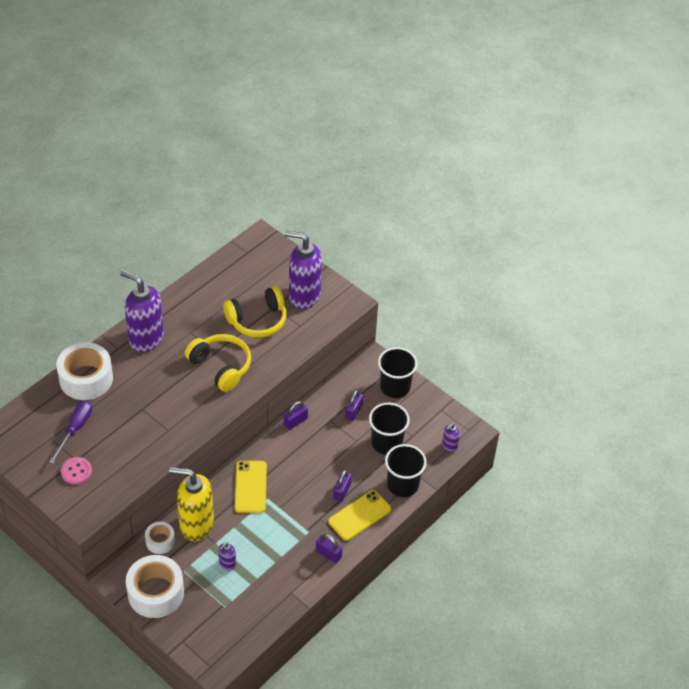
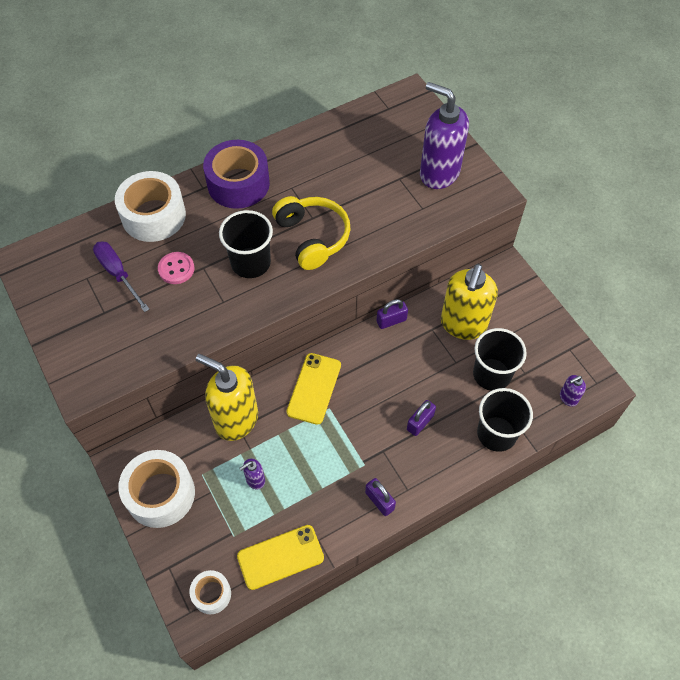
camera: 20 degrees right, 10 degrees up
(75, 429) = (118, 274): purple screwdriver -> purple screwdriver turned 75 degrees counterclockwise
(76, 471) = (99, 327): pink button -> pink button (176, 269)
(146, 338) = (238, 183): purple soap dispenser -> purple tape
(160, 541) = (188, 429): white tape -> white tape (211, 594)
(257, 320) = (374, 191): yellow headphones -> none
(353, 411) = (463, 325): purple padlock -> yellow soap dispenser
(359, 515) = (432, 460): yellow phone -> yellow phone (280, 557)
(395, 387) = (521, 307): black cup -> black cup (250, 263)

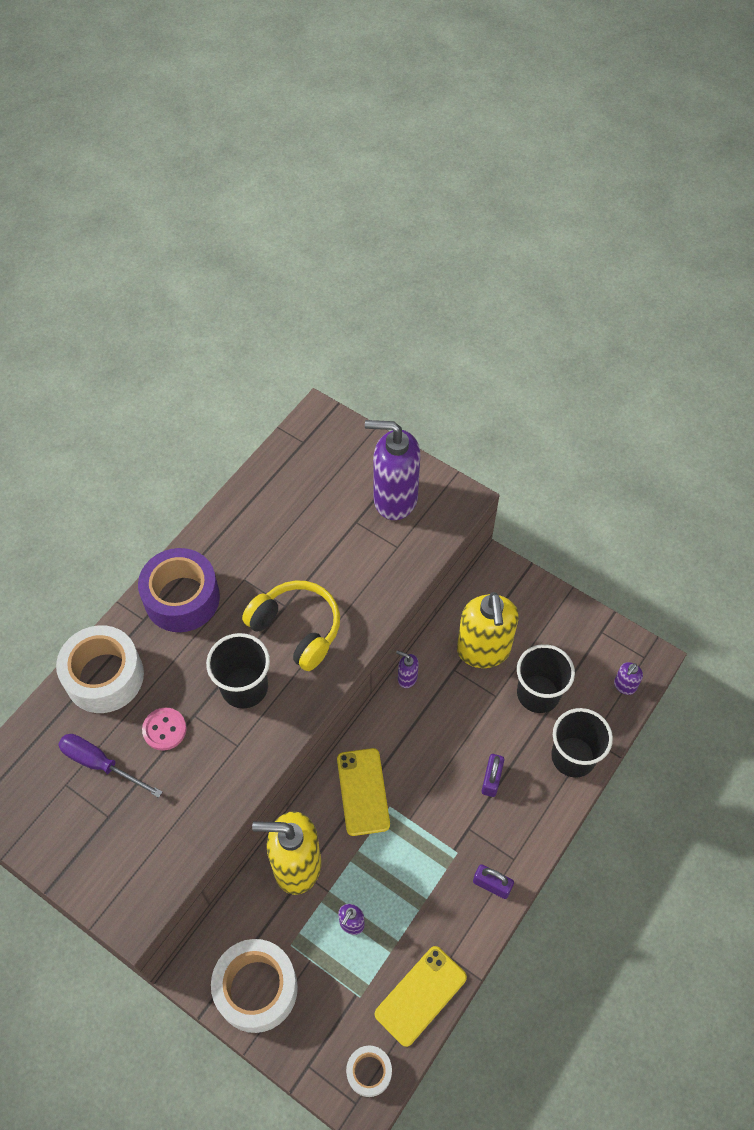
camera: 25 degrees left, 0 degrees up
(391, 321) = (407, 678): purple padlock -> purple soap dispenser

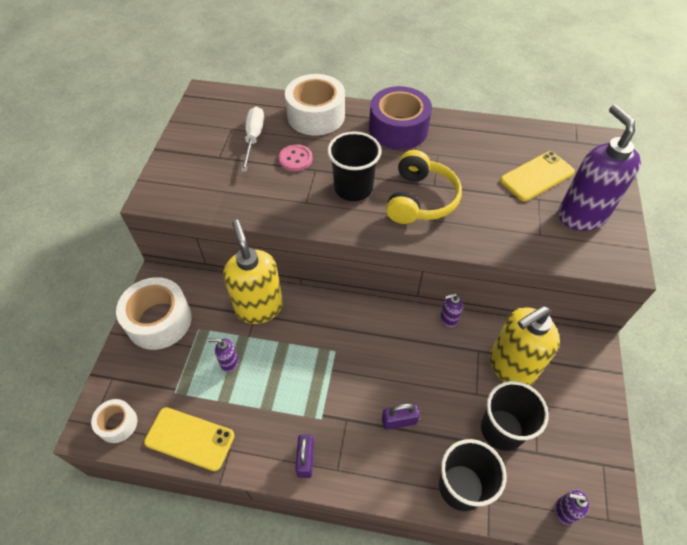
camera: 65 degrees right, 5 degrees down
(100, 764) = (253, 138): purple screwdriver -> white screwdriver
(363, 791) = (337, 327): yellow phone -> yellow phone (537, 176)
(407, 678) = (448, 319): purple soap dispenser -> purple soap dispenser turned 105 degrees counterclockwise

